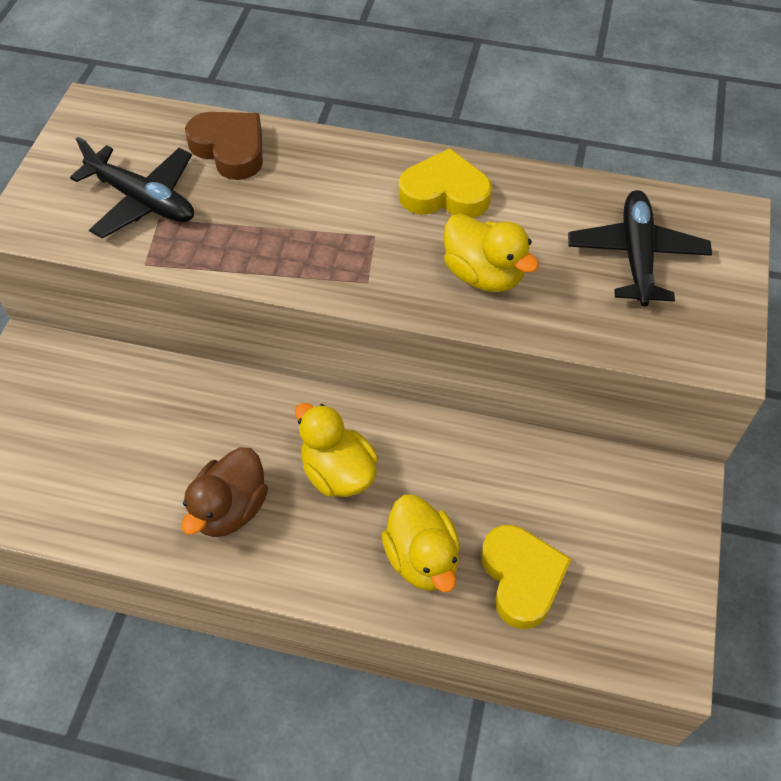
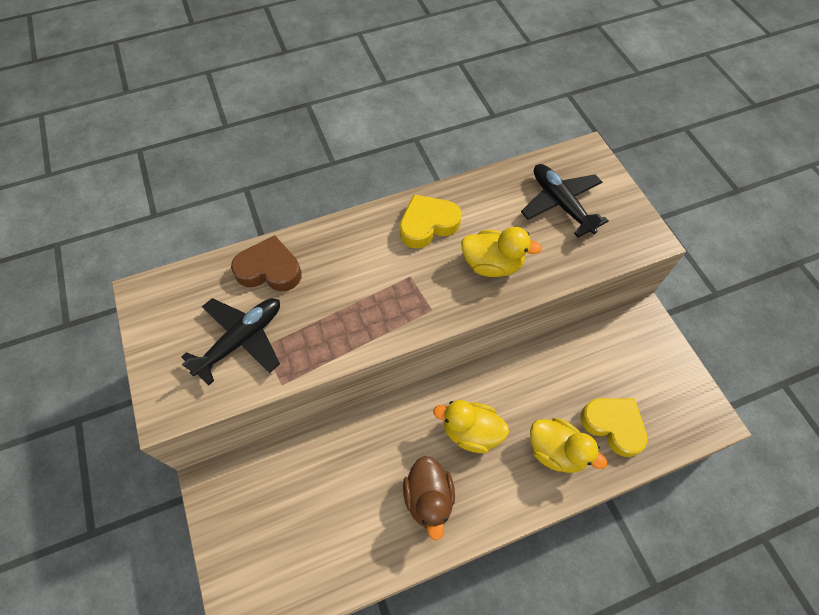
camera: 35 degrees left, 5 degrees up
(143, 201) = (241, 340): black plane -> black plane turned 45 degrees counterclockwise

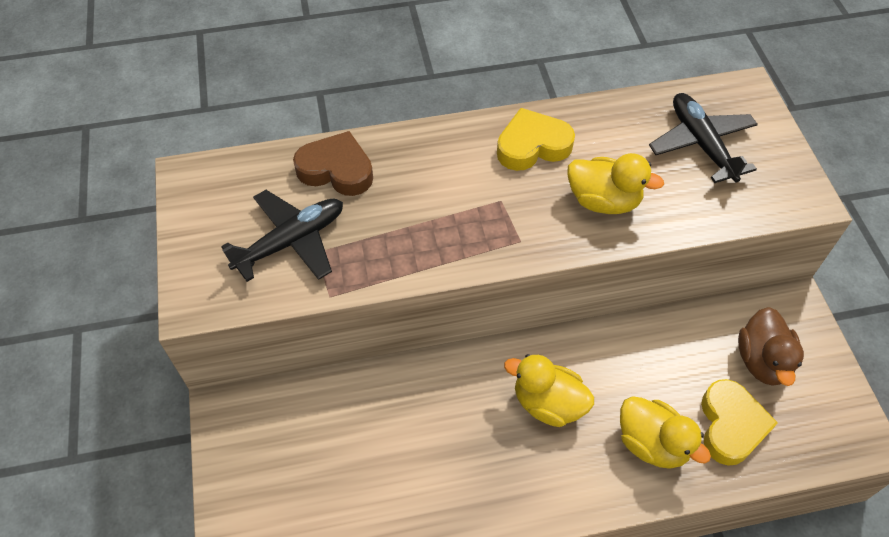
camera: 10 degrees right, 5 degrees down
(429, 498) = (482, 471): brown duck -> brown duck (762, 361)
(613, 425) = (731, 425): yellow heart -> yellow heart turned 45 degrees clockwise

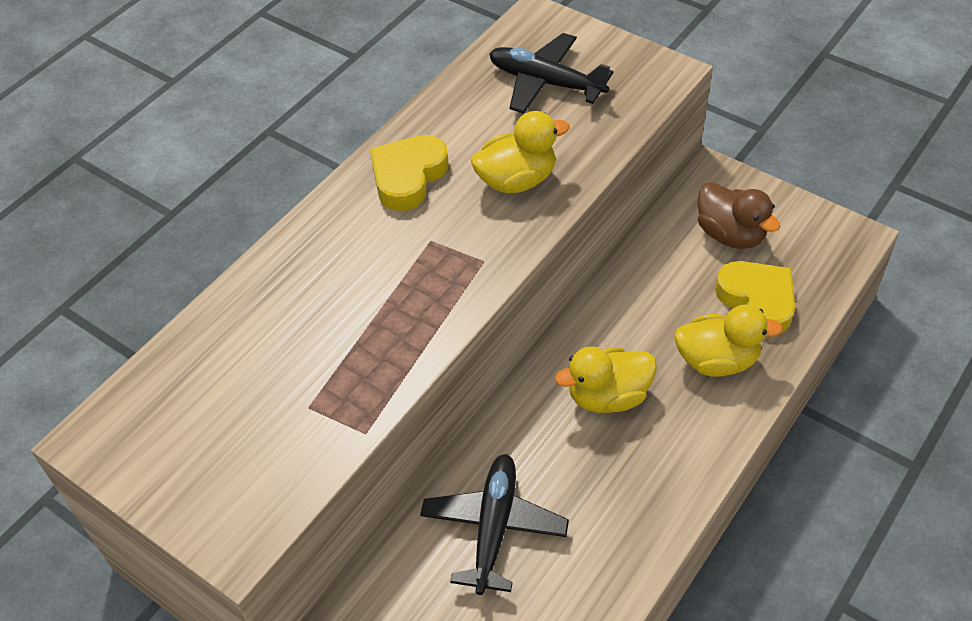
camera: 40 degrees left, 5 degrees down
(291, 241) = (273, 415): black plane -> black plane (494, 527)
(336, 170) = (246, 322): brown heart -> none

